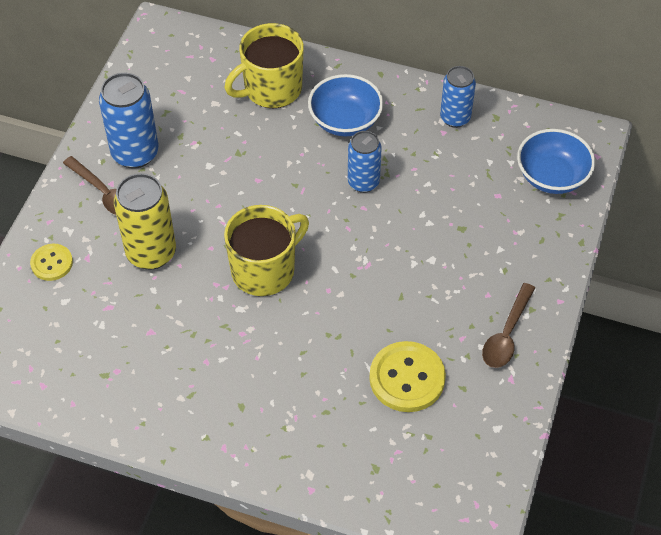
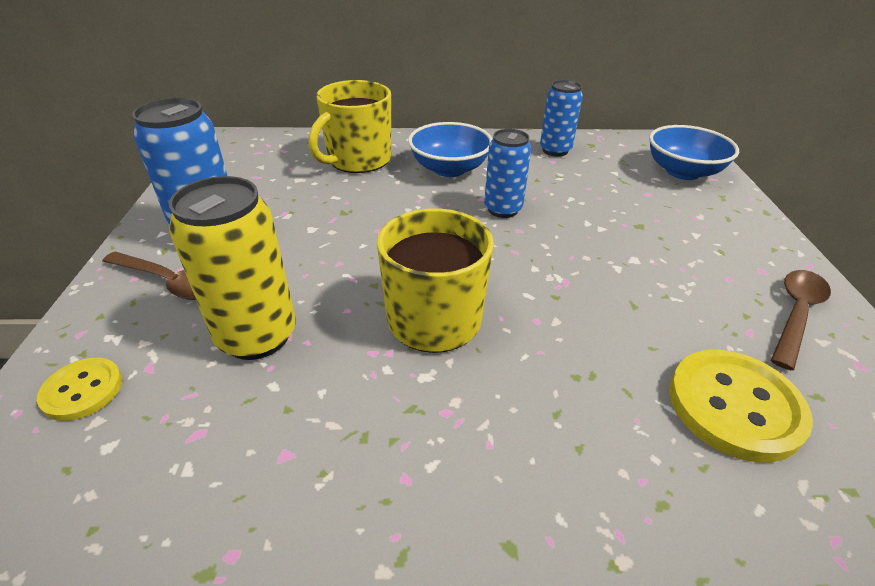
camera: 20 degrees left, 15 degrees down
(506, 334) = (796, 314): brown spoon -> brown spoon turned 150 degrees counterclockwise

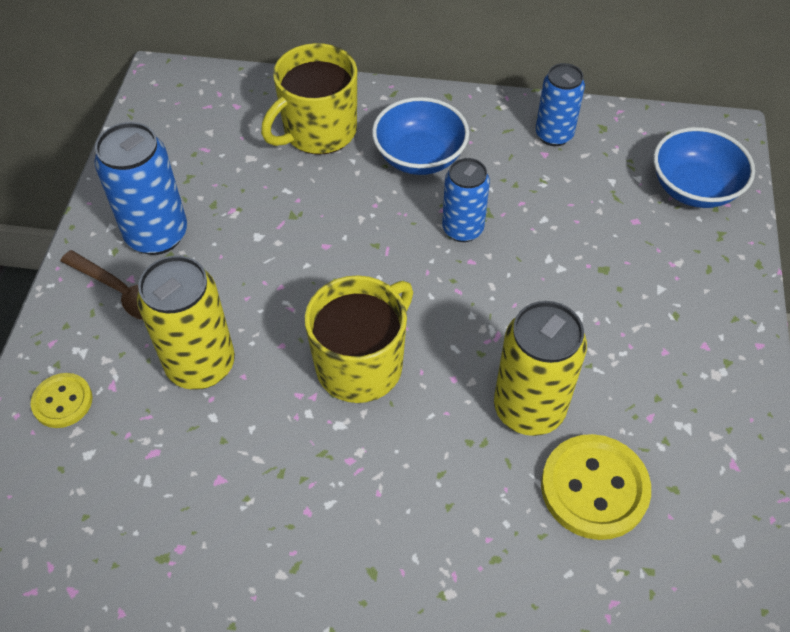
camera: 10 degrees right, 15 degrees up
(625, 338) = (529, 409): none -> yellow can
(796, 314) = (707, 402): brown spoon -> none

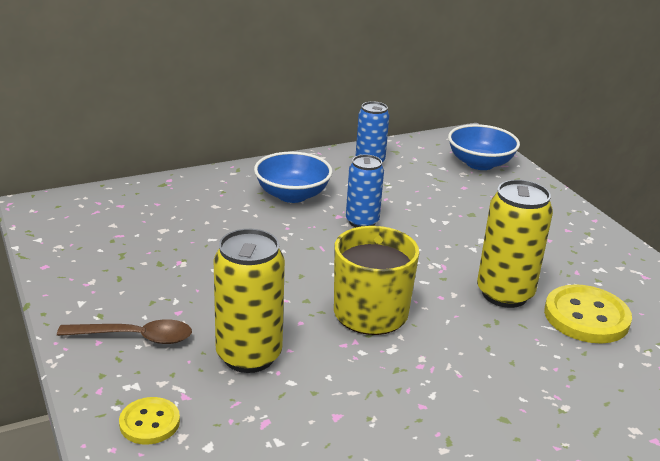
camera: 35 degrees left, 25 degrees down
(157, 235) = (129, 294): blue can -> none
(318, 131) = (202, 202): yellow mug -> none

